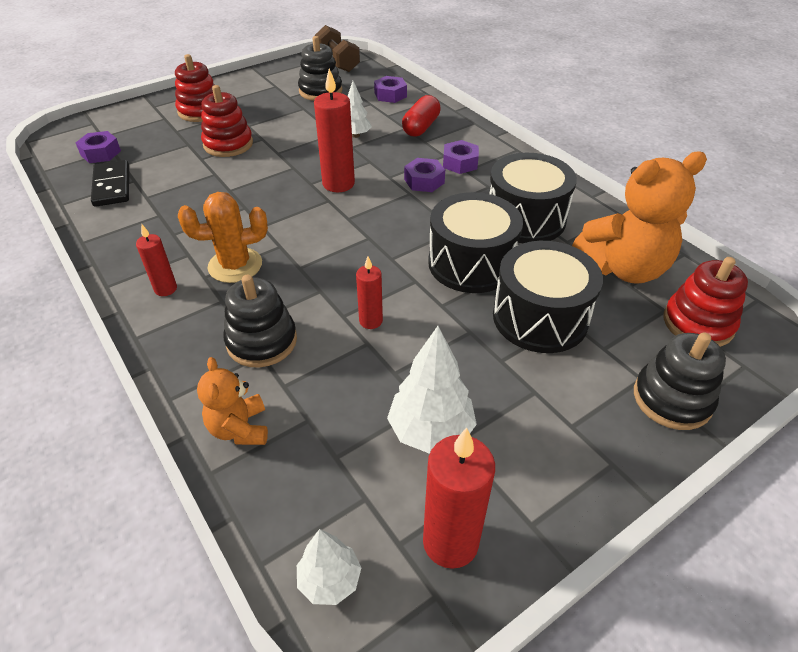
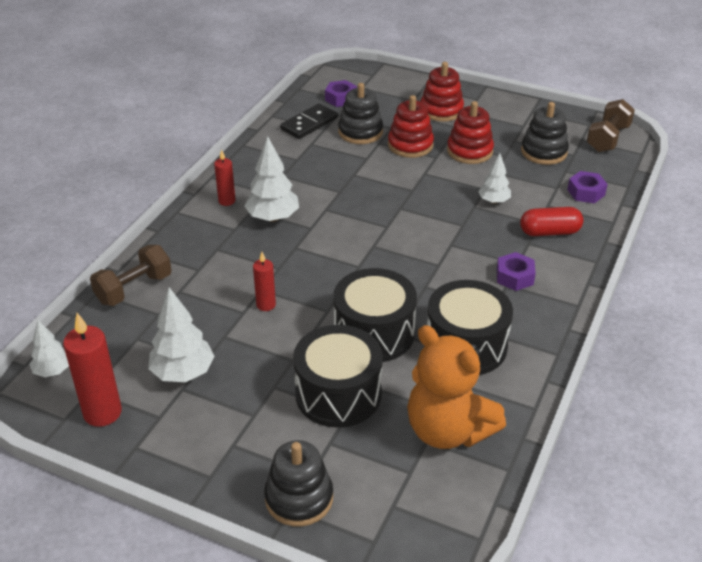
camera: 60 degrees right, 5 degrees down
(235, 265) = (273, 218): orange cactus -> white tree
(239, 428) = (134, 289): orange teddy bear -> brown dumbbell
(262, 341) = (210, 264): black stacking toy -> black stacking toy (360, 132)
(338, 184) = (413, 222): red candle -> none
(424, 181) = (464, 266): purple nut -> none
(698, 323) = (408, 498): red stacking toy -> red stacking toy (469, 151)

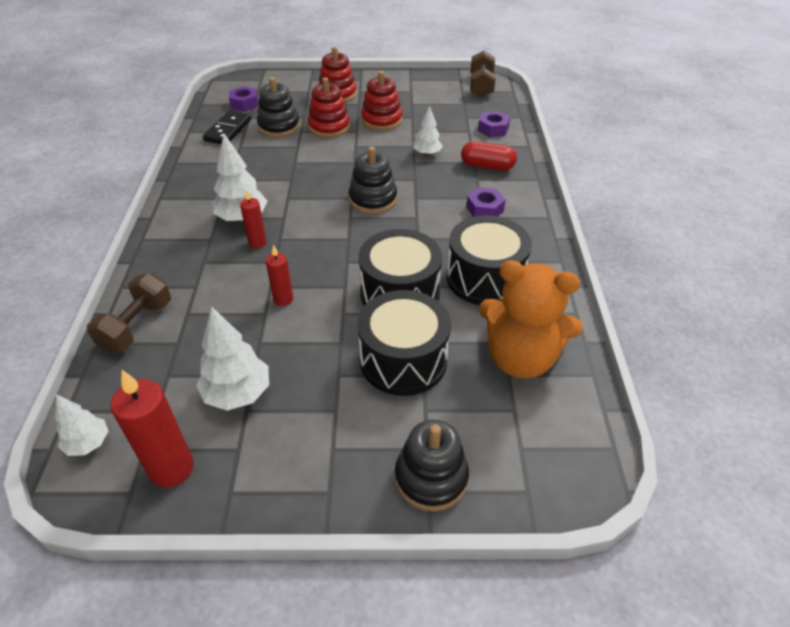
camera: 25 degrees left, 5 degrees up
(227, 201) = (188, 215): red candle -> red candle (257, 243)
(544, 152) = (440, 107): black stacking toy -> black stacking toy (373, 199)
(549, 232) = (487, 166): red capsule -> red capsule turned 45 degrees clockwise

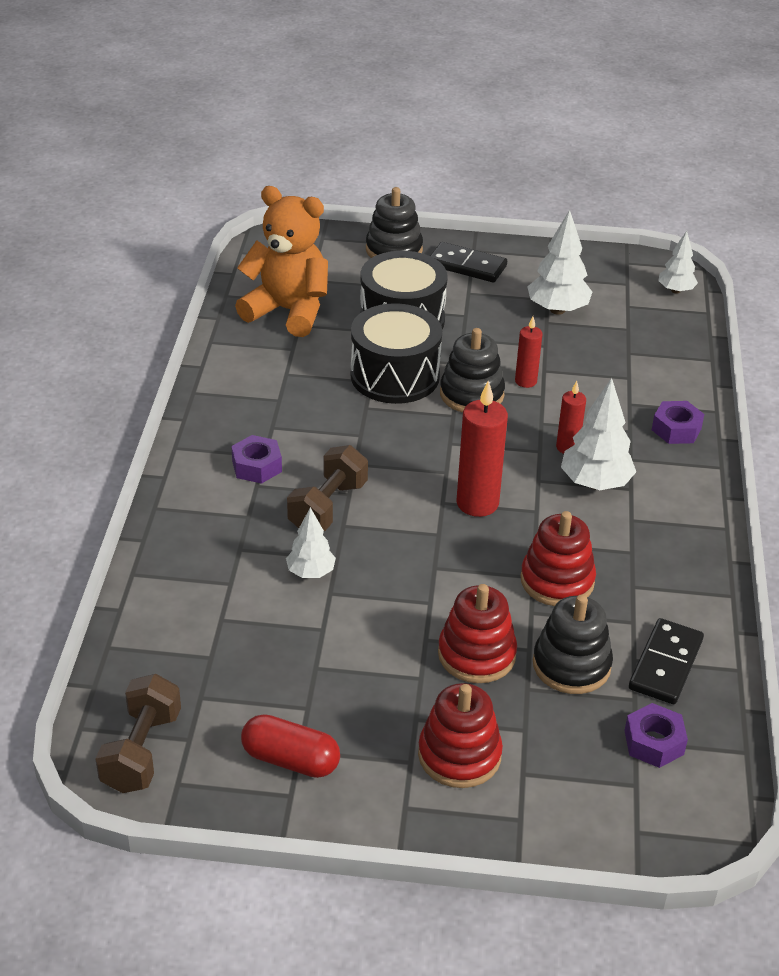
camera: 175 degrees left, 5 degrees down
(137, 326) = (678, 370): brown dumbbell -> brown dumbbell (328, 507)
(171, 468) = (600, 271): red candle -> red candle (477, 503)
(337, 458) = (467, 265): none -> black domino
(373, 199) = (411, 496): black stacking toy -> black stacking toy (471, 394)
(381, 120) = (376, 663): red stacking toy -> red stacking toy (557, 581)
(485, 278) = (293, 382): black drum -> none
(487, 166) = (221, 538): red capsule -> red capsule (290, 760)
(493, 129) = (175, 619): purple nut -> purple nut (676, 429)

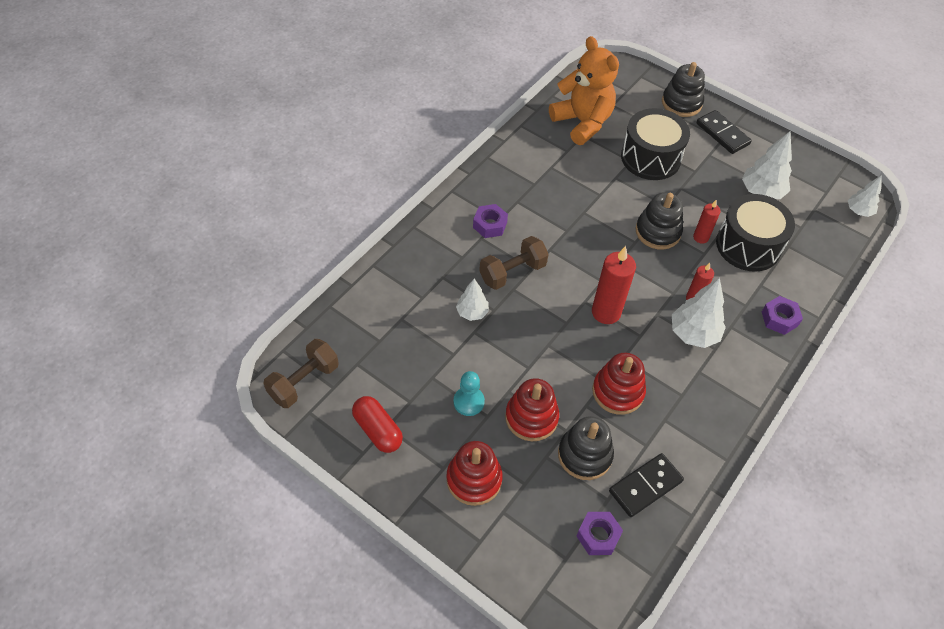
camera: 30 degrees right, 15 degrees up
(385, 673) = (468, 402): none -> turquoise pawn
(395, 376) = (617, 197): black drum -> black drum (748, 245)

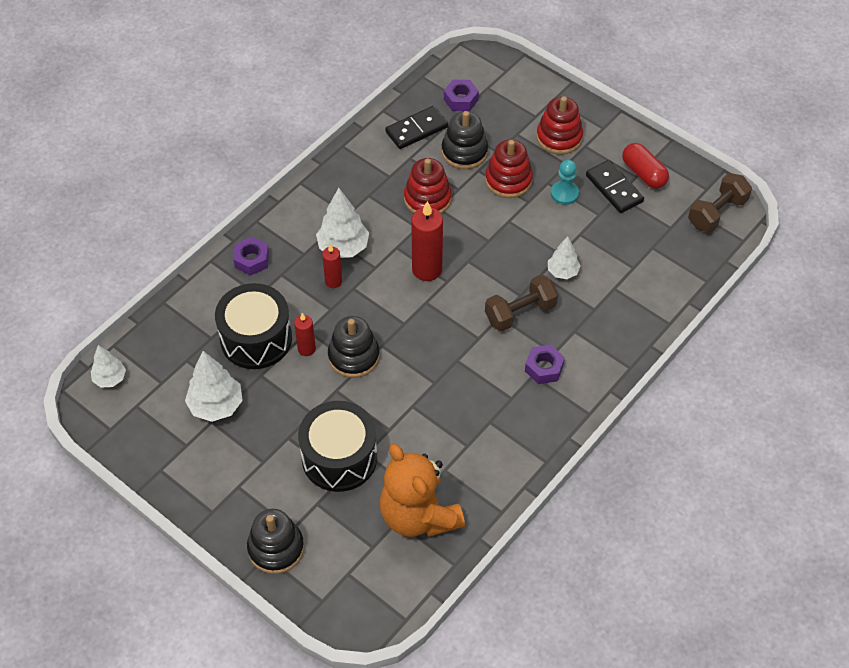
camera: 175 degrees left, 0 degrees up
(722, 134) = (235, 494): black domino -> black domino (614, 189)

